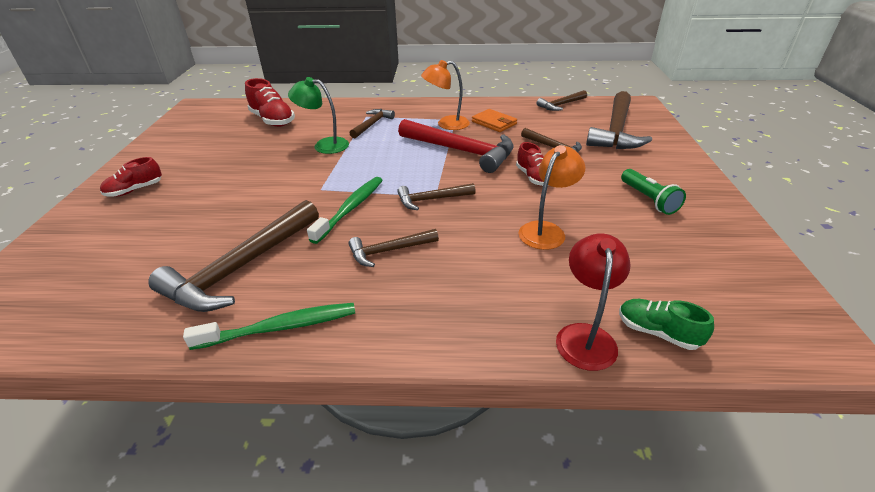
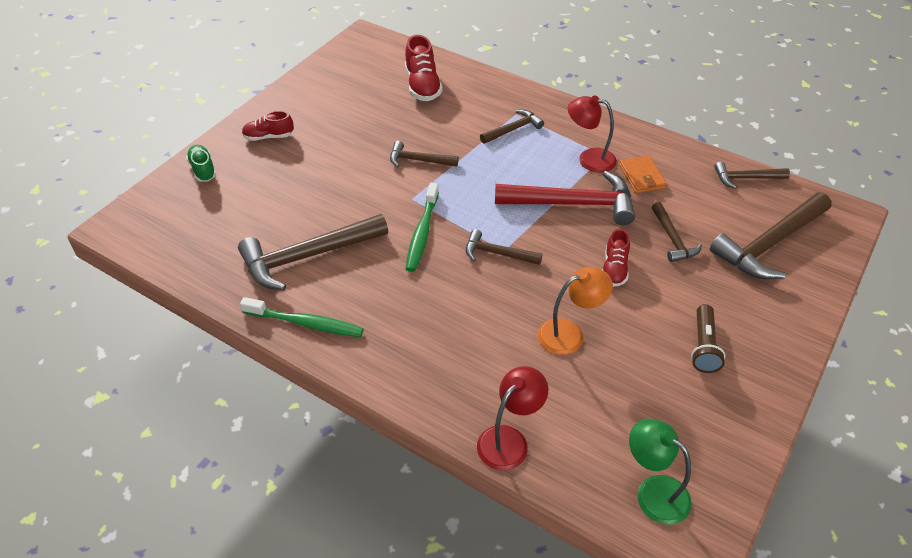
camera: 30 degrees right, 10 degrees up
(324, 145) = (449, 142): green lamp -> green lamp (653, 492)
(350, 208) = (422, 233): green toothbrush -> green toothbrush turned 135 degrees clockwise
(389, 251) = (423, 292): brown hammer -> brown hammer (419, 160)
(446, 124) = (589, 159): orange lamp -> red lamp
(461, 151) = (572, 204): red hammer -> red hammer turned 60 degrees counterclockwise
(649, 199) = (704, 346): green flashlight -> brown flashlight
(657, 332) = (567, 467): green shoe -> green shoe (203, 170)

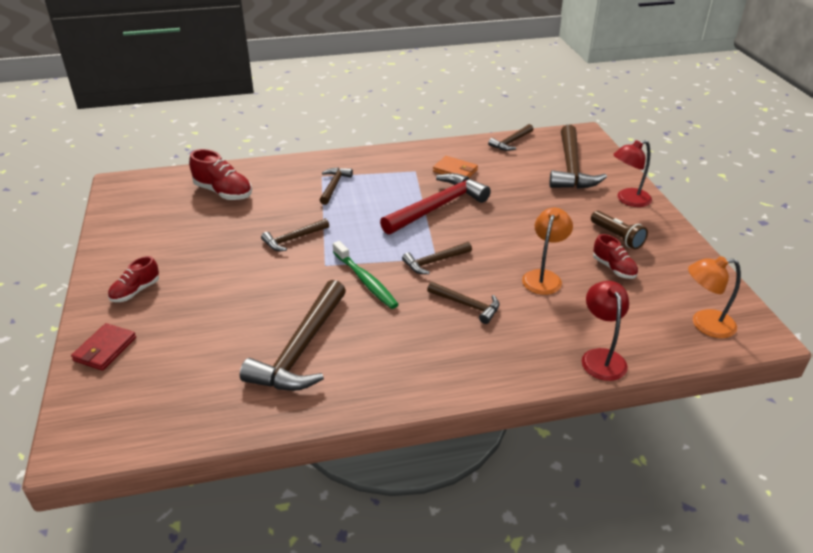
camera: 45 degrees left, 10 degrees down
(203, 170) = (105, 349): green shoe -> red wallet
(305, 323) = (368, 391): green toothbrush -> none
(589, 159) = (409, 177): red lamp -> red lamp (628, 200)
(614, 269) = (515, 227): red shoe -> red shoe (613, 268)
(653, 492) = (704, 324): green lamp -> orange lamp
(672, 239) = (521, 193): brown hammer -> brown hammer (467, 305)

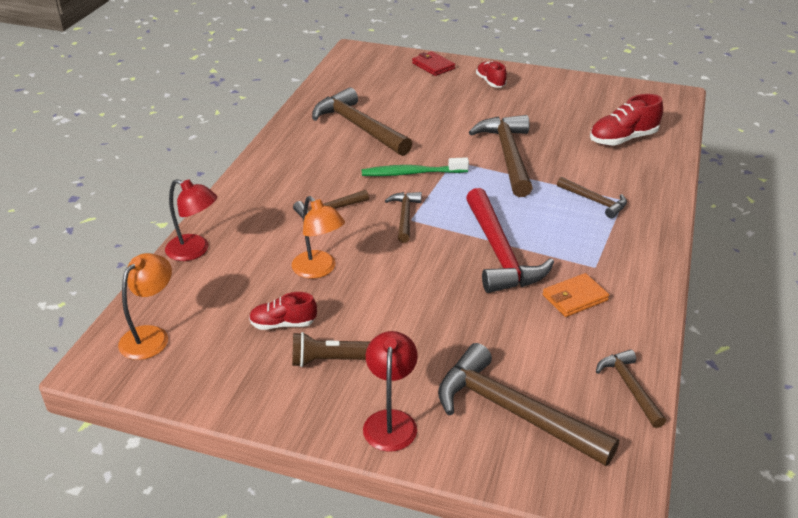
camera: 120 degrees right, 0 degrees up
(293, 239) = (508, 156): brown hammer -> brown hammer, size x1.88

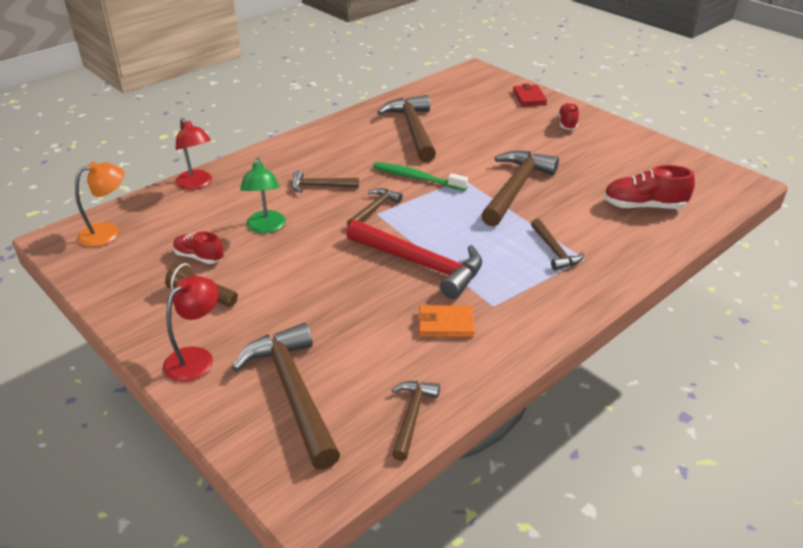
camera: 30 degrees right, 0 degrees up
(319, 270) = (266, 227): orange lamp -> green lamp
(499, 253) = (420, 264): red hammer -> red hammer turned 75 degrees counterclockwise

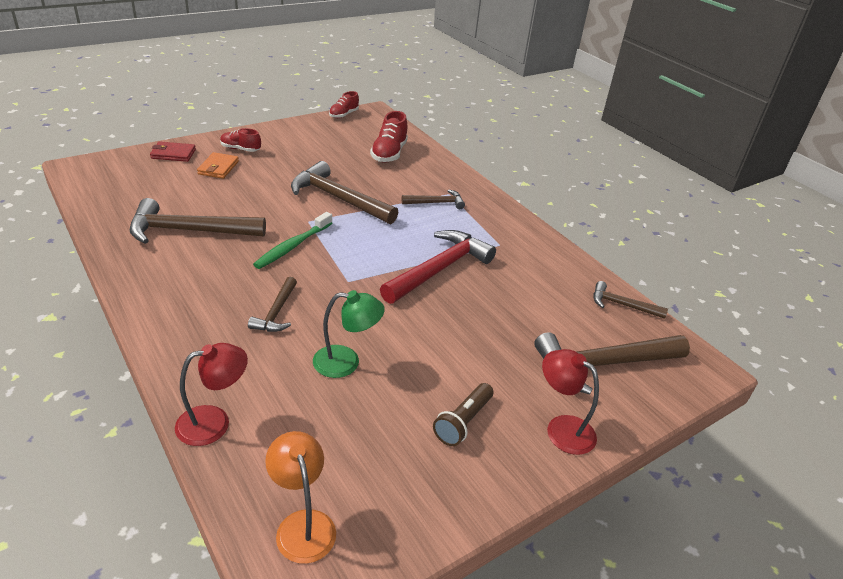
camera: 85 degrees left, 0 degrees up
(199, 257) = (390, 423): red shoe -> red shoe (344, 115)
(374, 209) = (340, 281): brown hammer -> none
(445, 324) = (520, 271): orange wallet -> orange wallet (218, 168)

